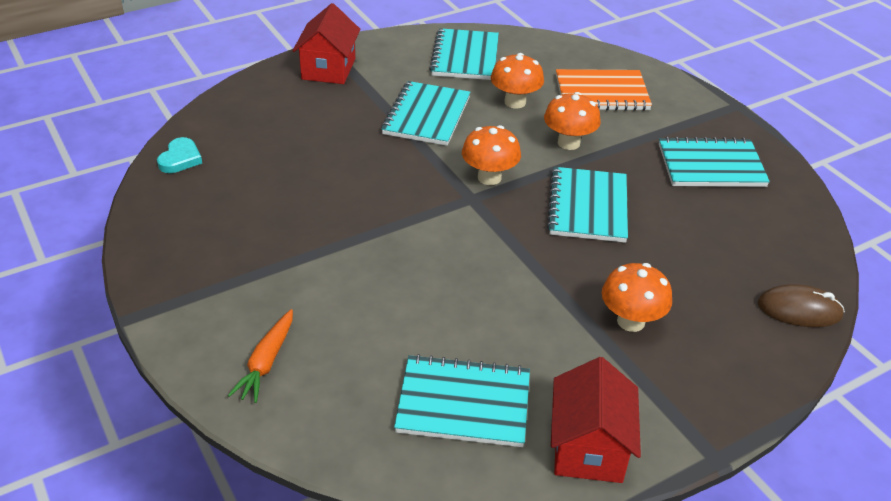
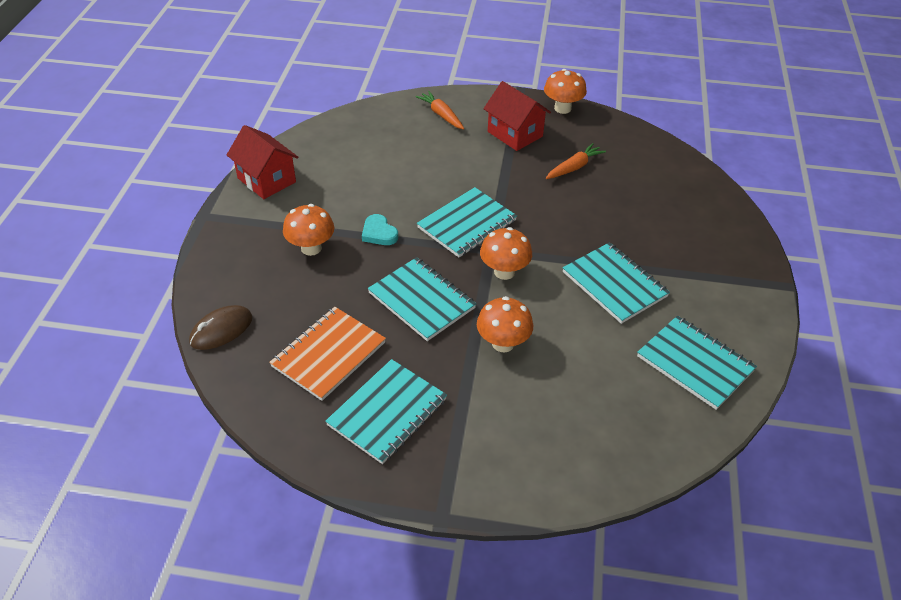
camera: 130 degrees right, 5 degrees up
(180, 159) = (657, 150): turquoise heart -> turquoise heart (379, 233)
(272, 201) = (574, 167): none -> orange carrot
(328, 69) = (734, 266): red house -> red house (515, 134)
(463, 403) = (341, 158): turquoise notebook -> turquoise notebook (467, 224)
(515, 102) = (590, 349): orange mushroom -> orange mushroom (562, 108)
(601, 93) = (554, 421): orange notebook -> orange notebook (328, 354)

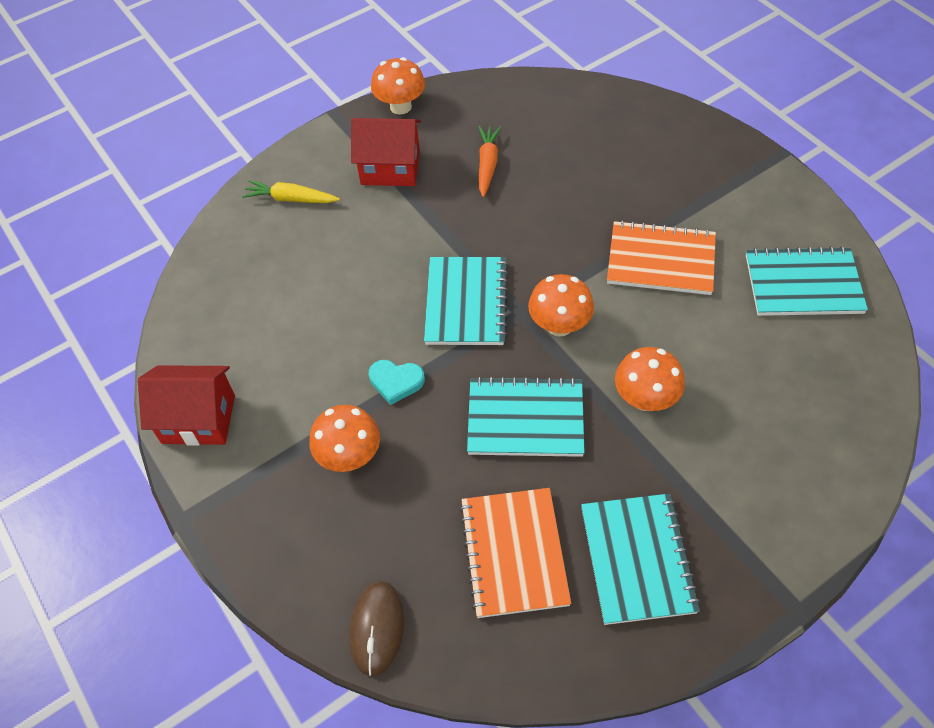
camera: 40 degrees left, 10 degrees up
(441, 115) = (291, 199): orange carrot -> yellow carrot
(614, 284) = (661, 260): turquoise notebook -> orange notebook

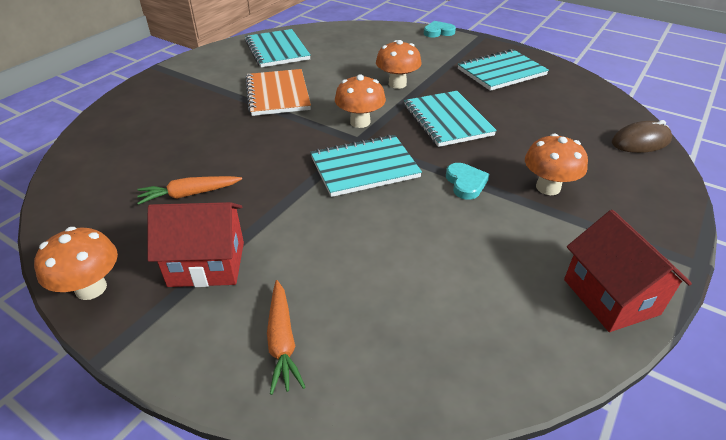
camera: 115 degrees left, 15 degrees down
(291, 199) = (282, 341): yellow carrot -> orange carrot
(390, 168) = (207, 264): red house -> red house turned 75 degrees counterclockwise
(514, 553) = (540, 106): orange notebook -> none
(829, 536) = (438, 32): none -> turquoise heart

